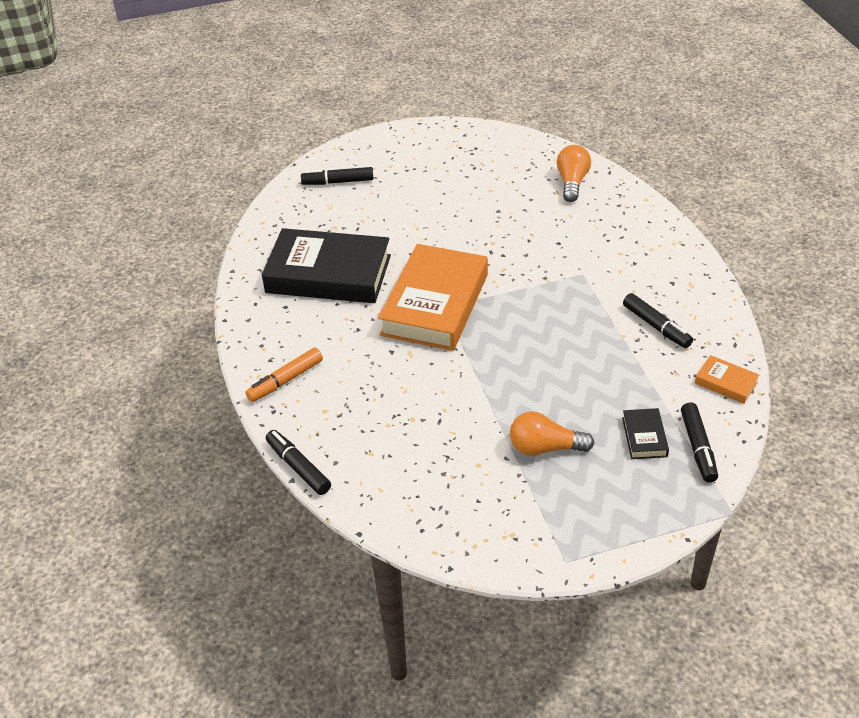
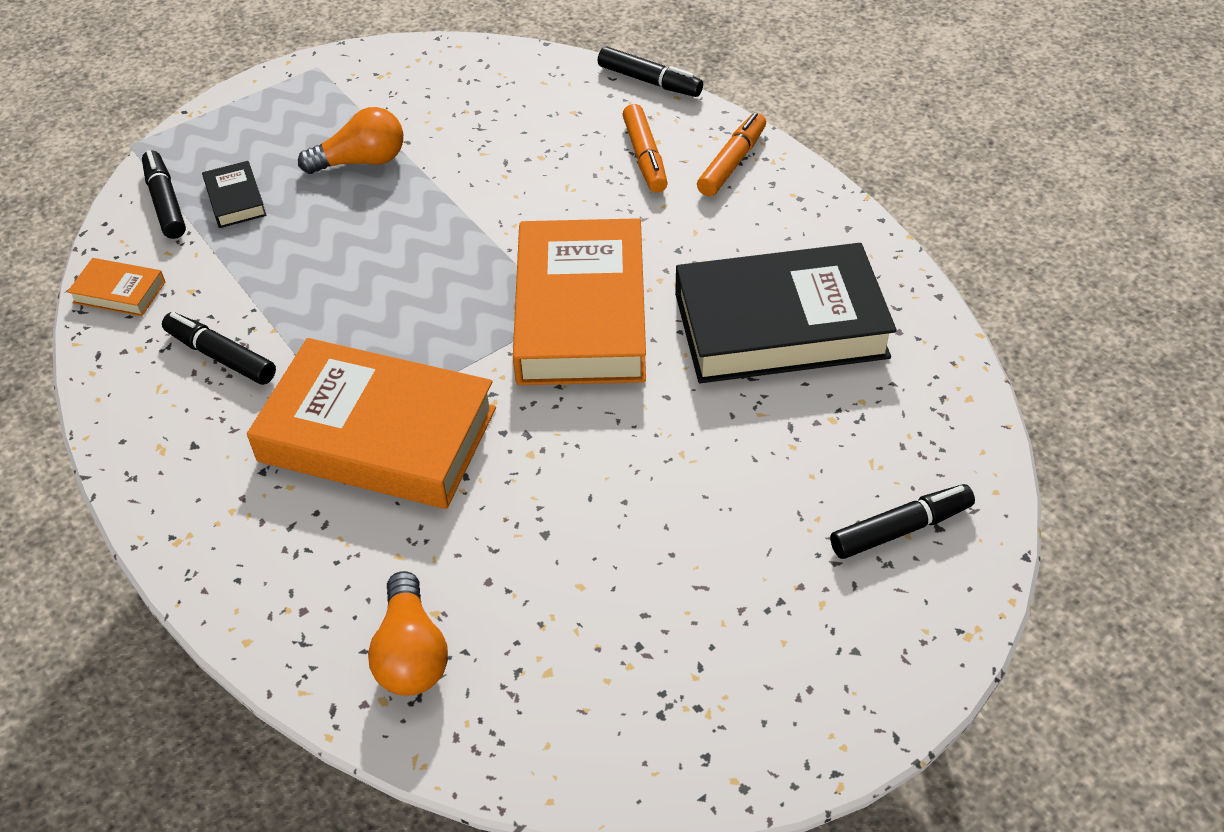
camera: 160 degrees right, 5 degrees up
(340, 400) = (645, 157): none -> orange marker
(570, 267) = (378, 434): none -> orange book

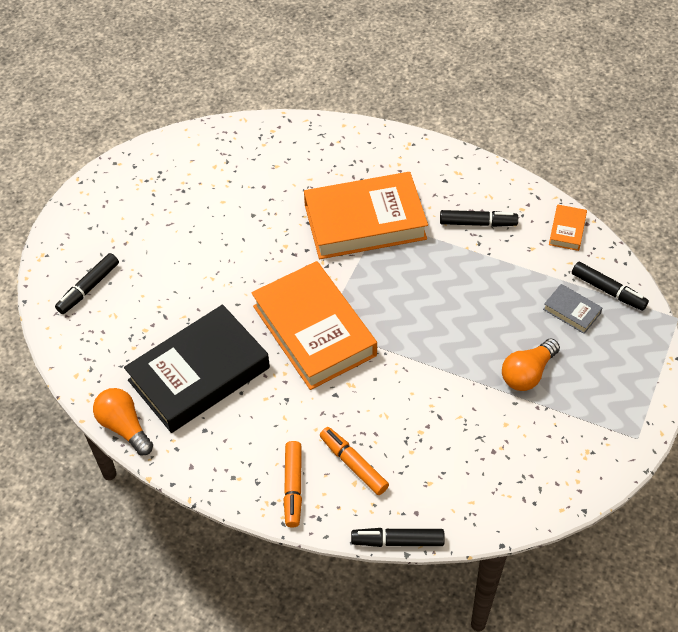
camera: 150 degrees right, 5 degrees up
(119, 292) = (567, 230): orange book -> orange book turned 60 degrees counterclockwise
(235, 199) = (571, 311): black book -> grey book
(411, 653) = (274, 149): orange light bulb -> orange light bulb (124, 427)

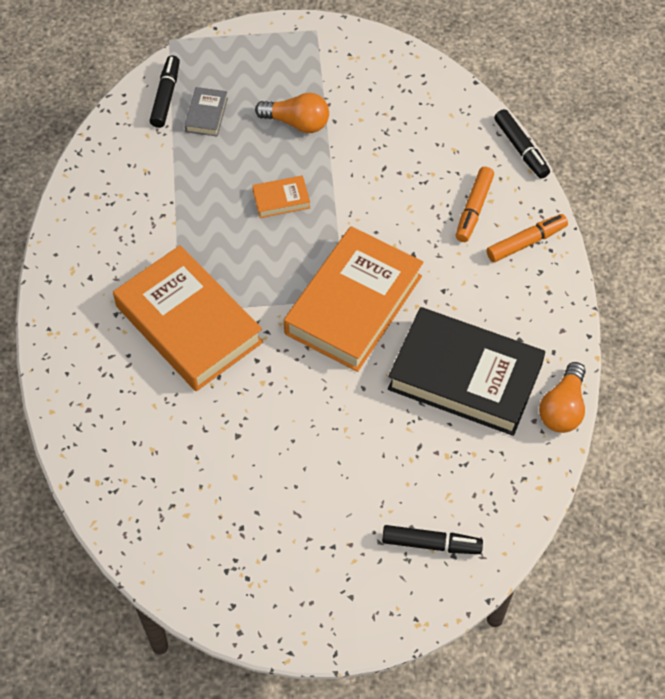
camera: 120 degrees left, 5 degrees up
(477, 223) = (136, 226): black marker -> none
(567, 230) = (106, 151): orange book -> orange book (281, 199)

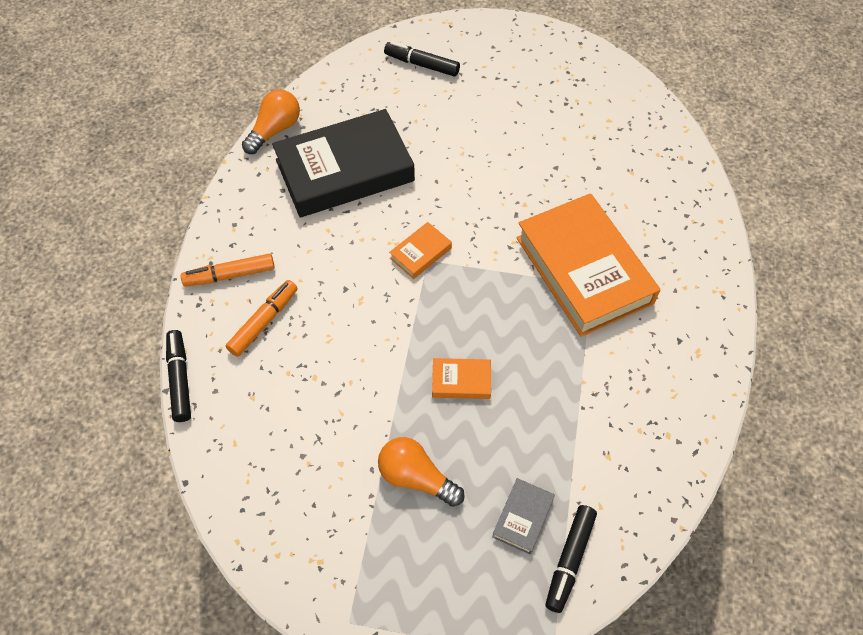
camera: 165 degrees left, 0 degrees up
(353, 305) = (420, 253): orange book -> orange book, size x0.42
(465, 377) = (344, 170): black book -> black book turned 60 degrees counterclockwise

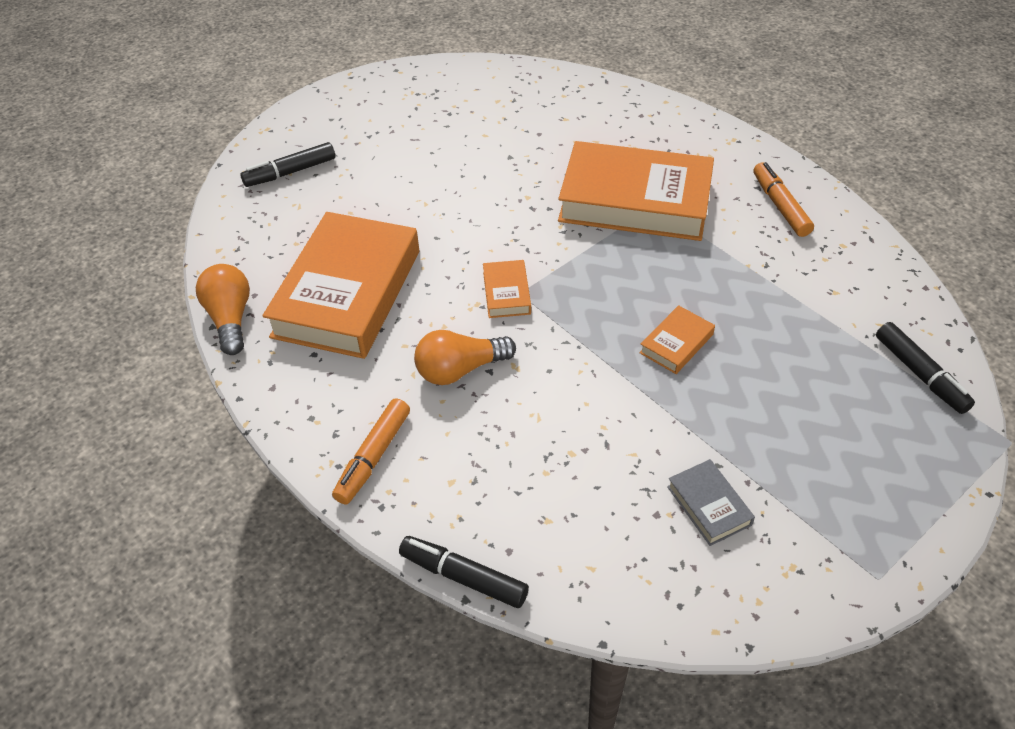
camera: 50 degrees left, 10 degrees down
(263, 322) = (463, 459): orange marker -> orange marker (780, 206)
(344, 170) = (347, 293): black book -> orange book
(416, 477) = (755, 435): orange light bulb -> orange light bulb (460, 369)
(522, 517) = (855, 381): grey book -> grey book (708, 506)

